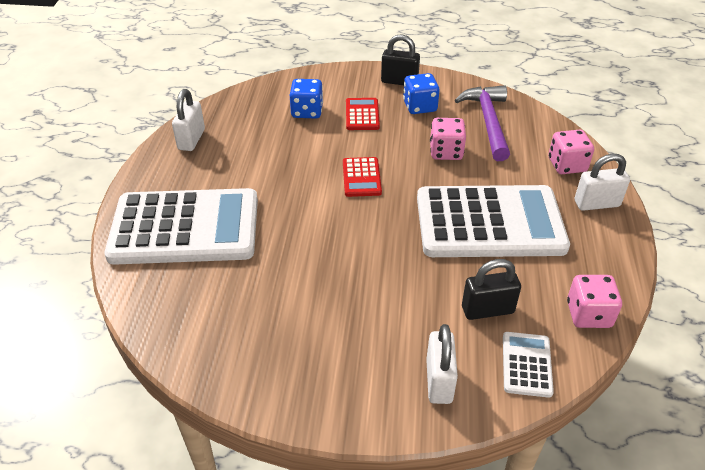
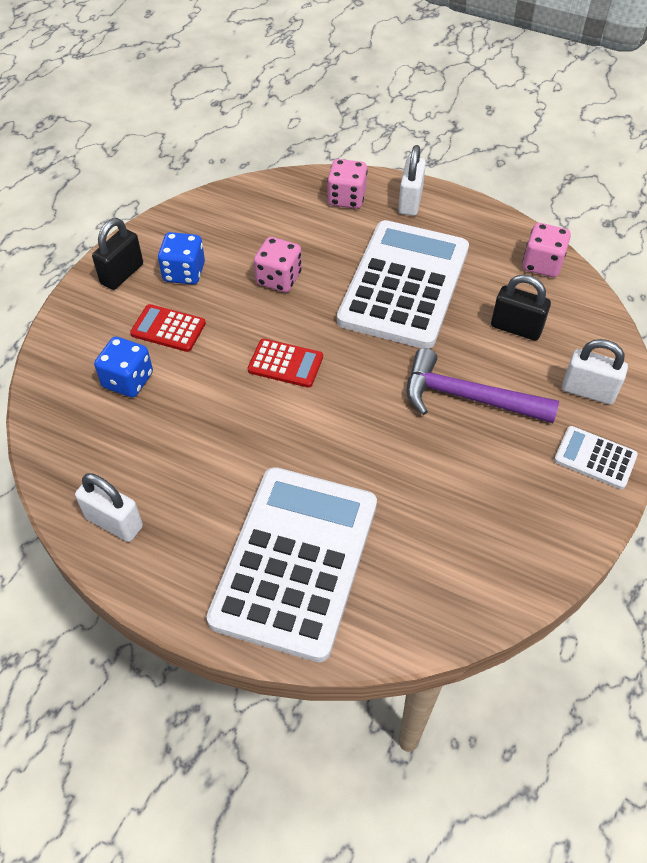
camera: 70 degrees left, 10 degrees up
(487, 310) = (516, 328): black padlock -> black padlock turned 75 degrees counterclockwise
(488, 122) = (246, 227): purple hammer -> purple hammer (467, 397)
(526, 364) = (585, 325): white calculator -> white calculator (595, 458)

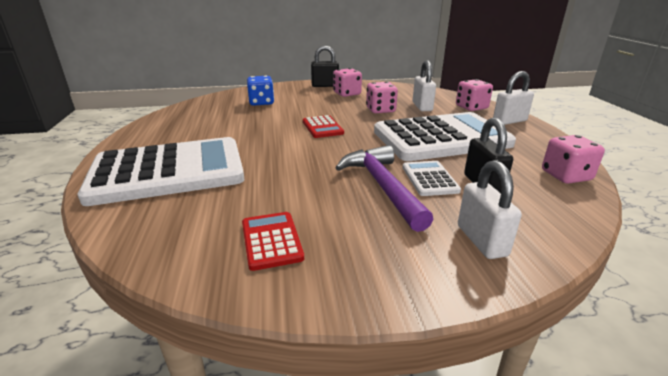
camera: 55 degrees right, 25 degrees down
(114, 522) = (165, 123): white padlock -> white padlock (422, 106)
(168, 329) = (306, 100): red calculator -> red calculator (271, 240)
(184, 272) = (347, 94): blue dice -> pink dice
(595, 458) = (409, 272): white calculator -> white calculator (429, 179)

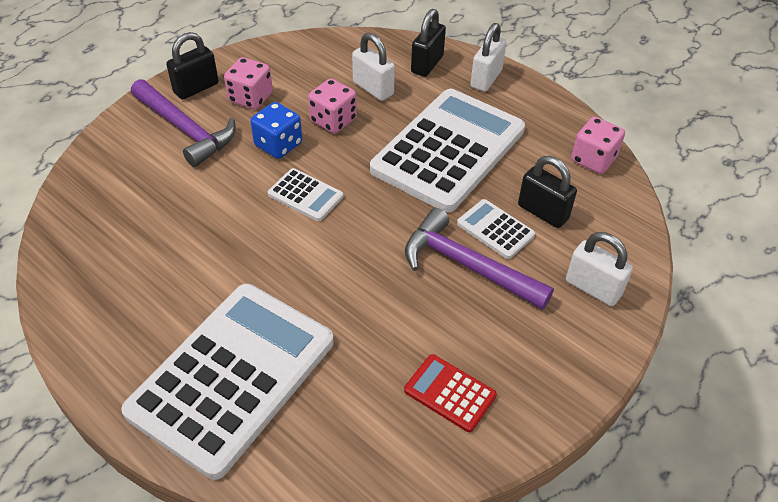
camera: 40 degrees left, 20 degrees up
(261, 102) = (158, 178): blue dice -> blue dice (278, 145)
(299, 94) = (186, 130): none -> purple hammer
(322, 127) = (305, 195): red calculator -> white calculator
(471, 107) = (427, 64): pink dice -> black padlock

